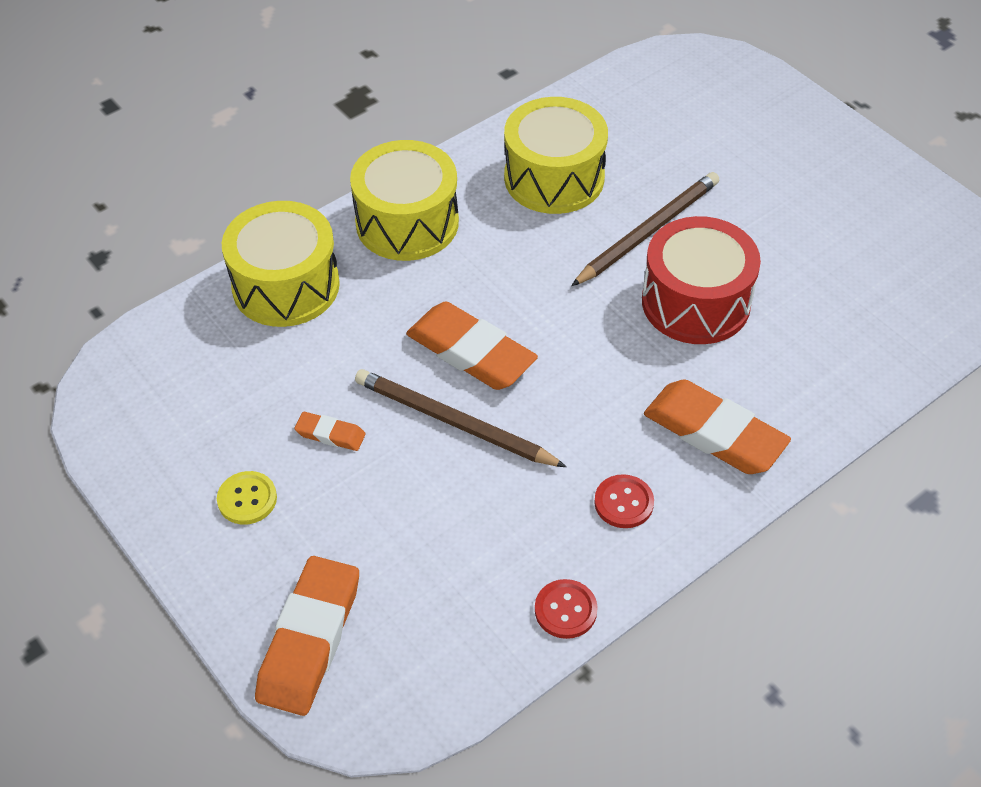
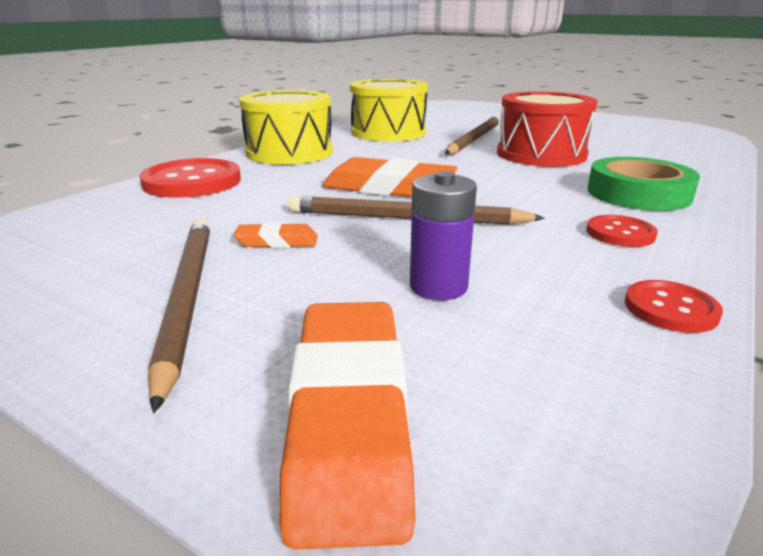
camera: 20 degrees left, 25 degrees down
(247, 499) = (186, 298): yellow button -> brown pencil
(286, 286) = (192, 182): yellow drum -> red button
(422, 536) = (438, 286): none -> purple battery
(714, 433) = (638, 193): orange eraser -> green tape

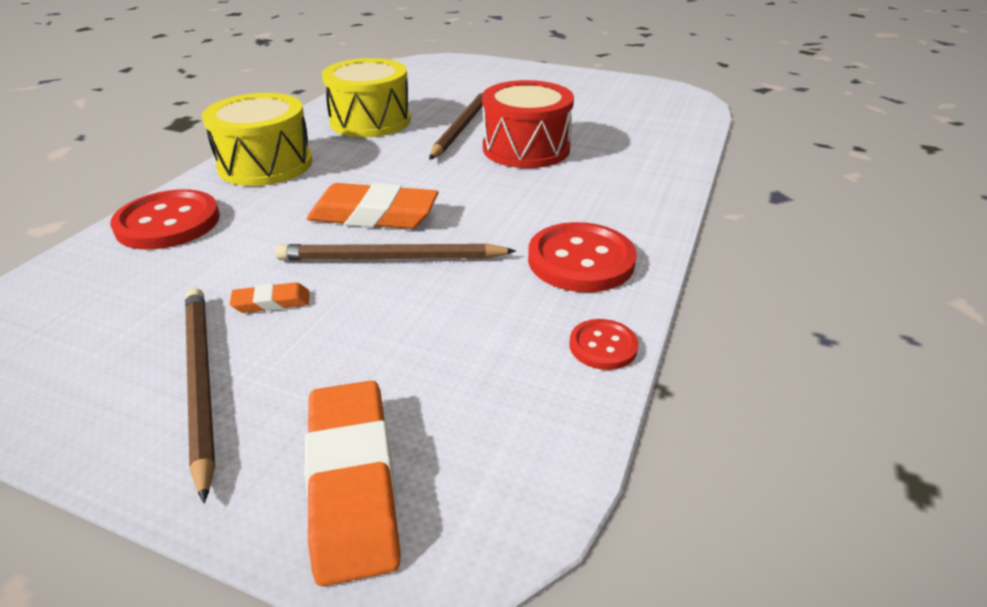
camera: 10 degrees left, 10 degrees up
(438, 286) = (420, 343): purple battery -> none
(620, 233) = (581, 260): red button -> red button, size x1.88
(638, 193) = (607, 203): green tape -> none

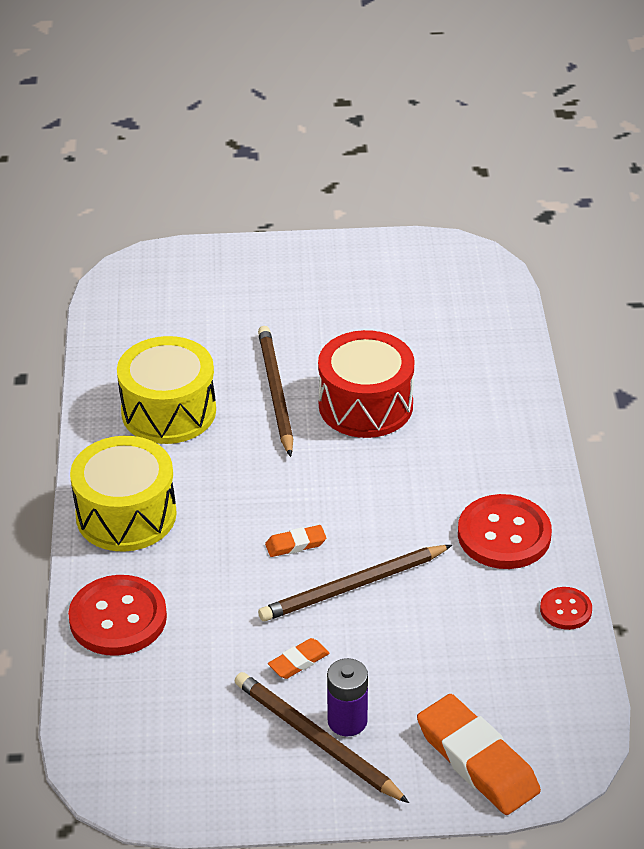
camera: 25 degrees left, 5 degrees up
(253, 375) = (347, 721): none -> purple battery
(374, 215) = (295, 544): orange eraser -> orange eraser, size x0.48

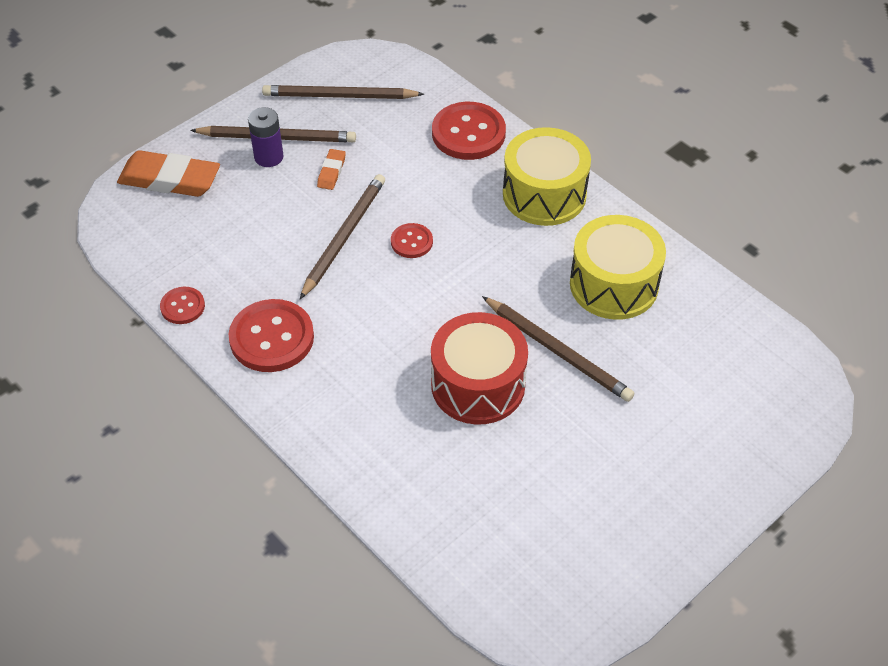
camera: 140 degrees right, 10 degrees up
(198, 750) = (339, 96): none -> brown pencil
(295, 544) = (411, 242): orange eraser -> red button

